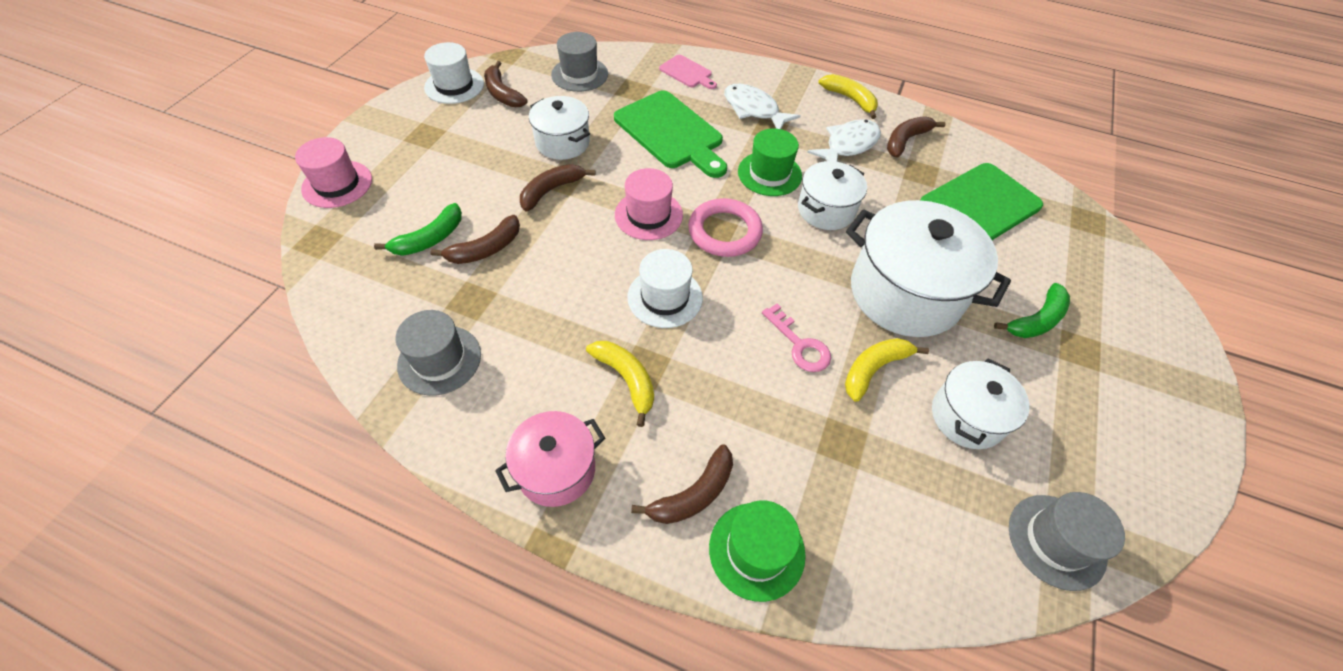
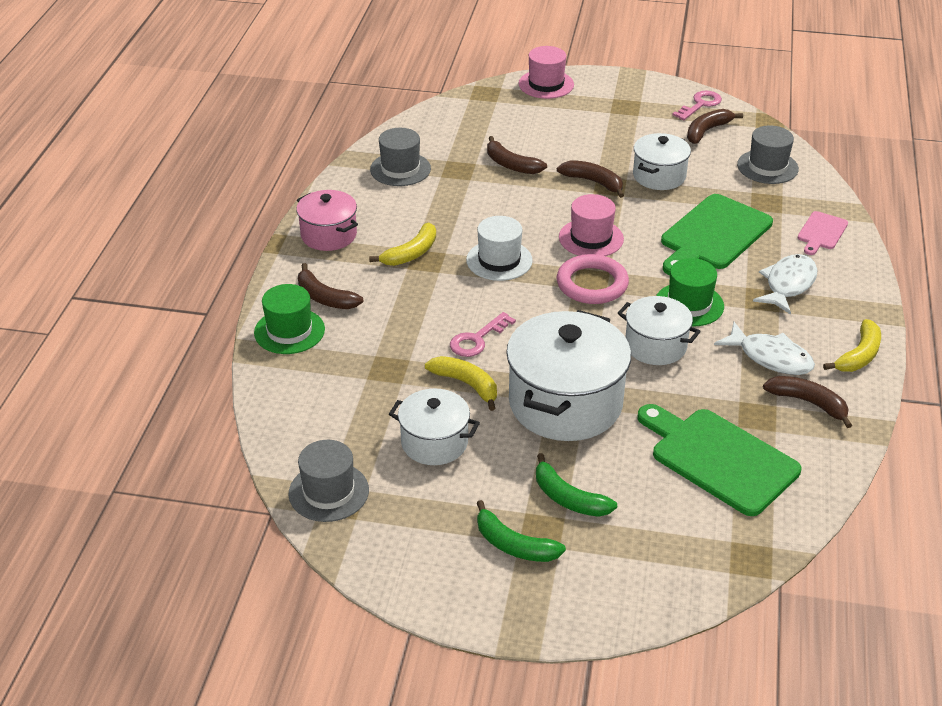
camera: 80 degrees right, 15 degrees down
(429, 239) = (509, 138): green banana -> green banana (513, 545)
(454, 86) = (700, 104): white hat -> pink key

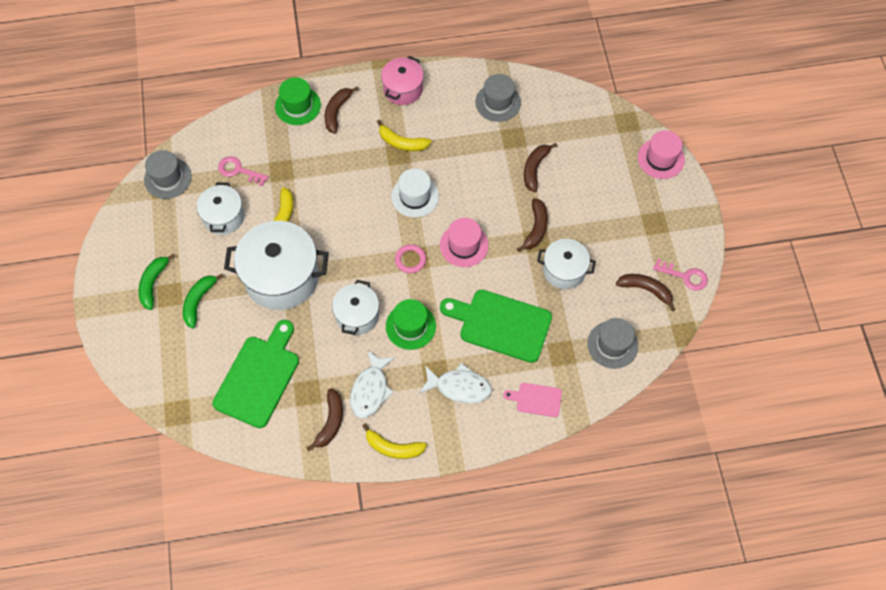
camera: 70 degrees right, 25 degrees up
(477, 339) = (326, 209): pink key -> pink key (238, 170)
(592, 284) = (410, 260): pink ring -> pink ring, size x0.60

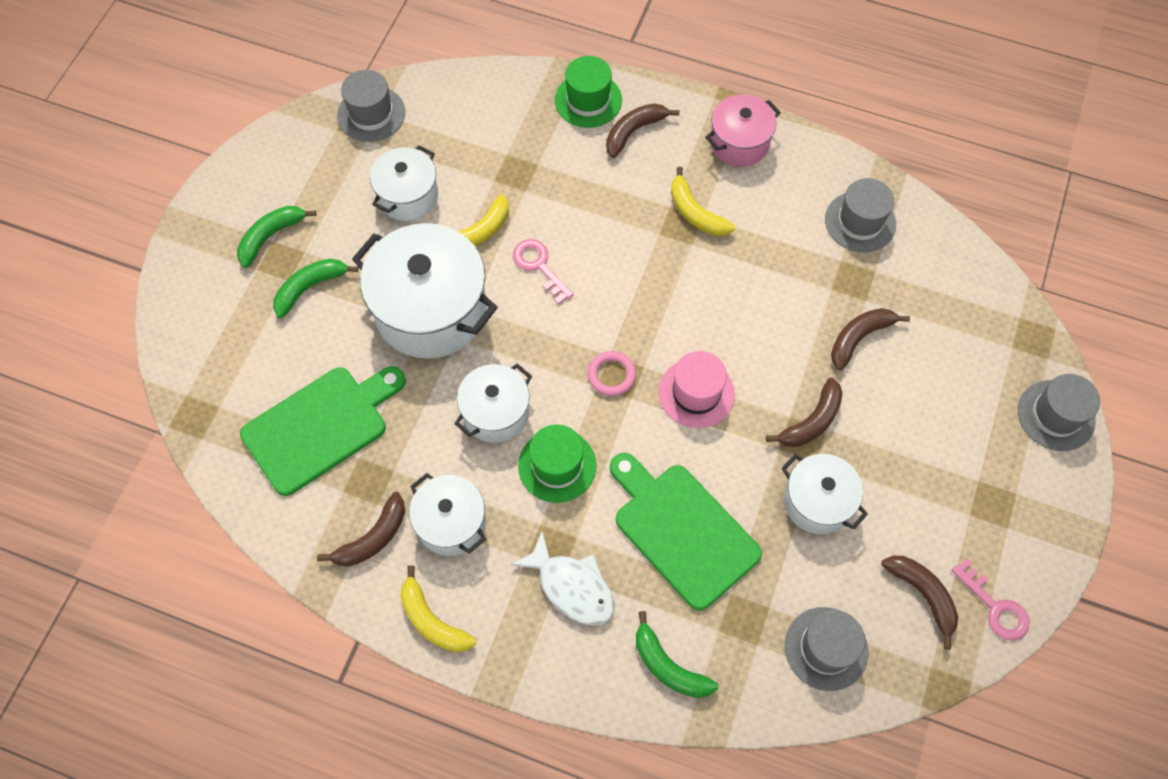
camera: 30 degrees right, 0 degrees up
(238, 170) = (463, 146): pink key -> pink key (539, 266)
(370, 389) = (451, 523): white fish -> white pot
(415, 196) = (669, 292): white hat -> none
(536, 399) = (668, 666): pink cutting board -> green banana
(661, 158) = (1056, 415): pink hat -> grey hat

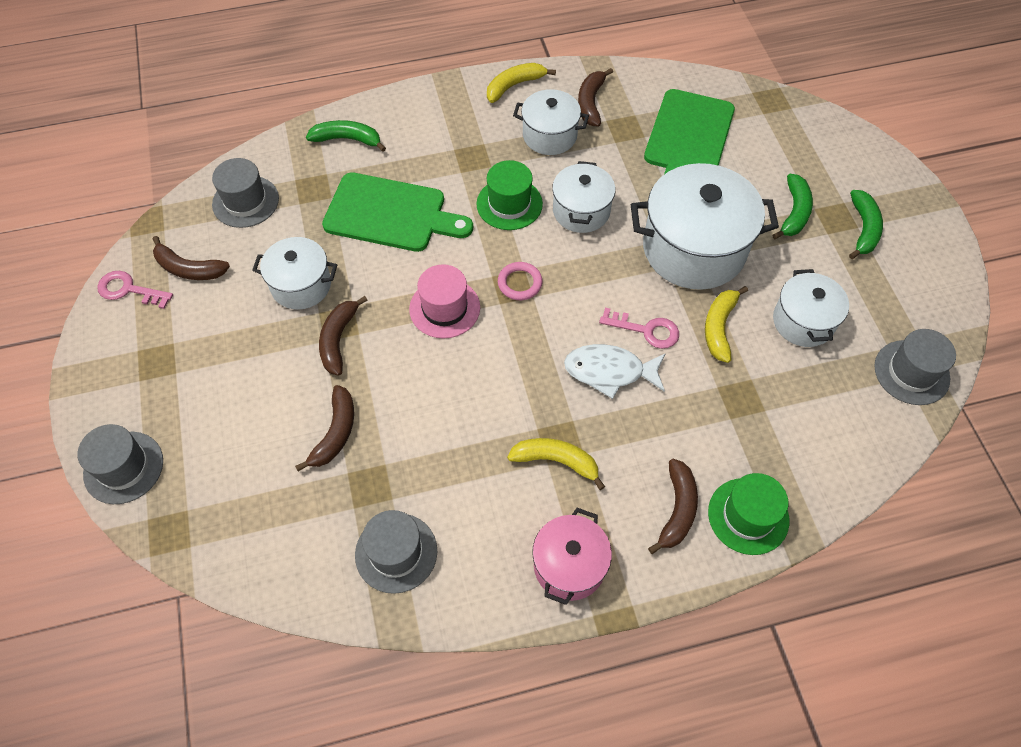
camera: 145 degrees right, 5 degrees down
(432, 620) = (514, 85): yellow banana -> yellow banana turned 45 degrees counterclockwise
(571, 586) = (442, 145): white fish -> white fish (609, 371)

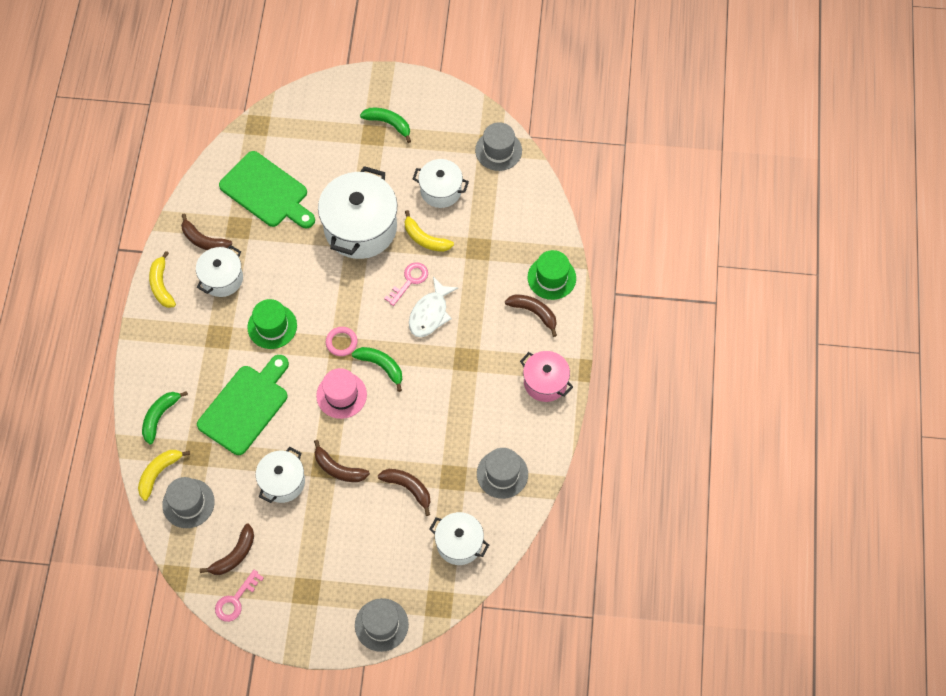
camera: 70 degrees left, 5 degrees up
(556, 461) = (478, 366): yellow banana -> yellow banana (159, 473)
(581, 211) = (299, 283): white pot -> white pot (459, 543)
(794, 212) = (358, 157): green banana -> green banana (381, 366)

